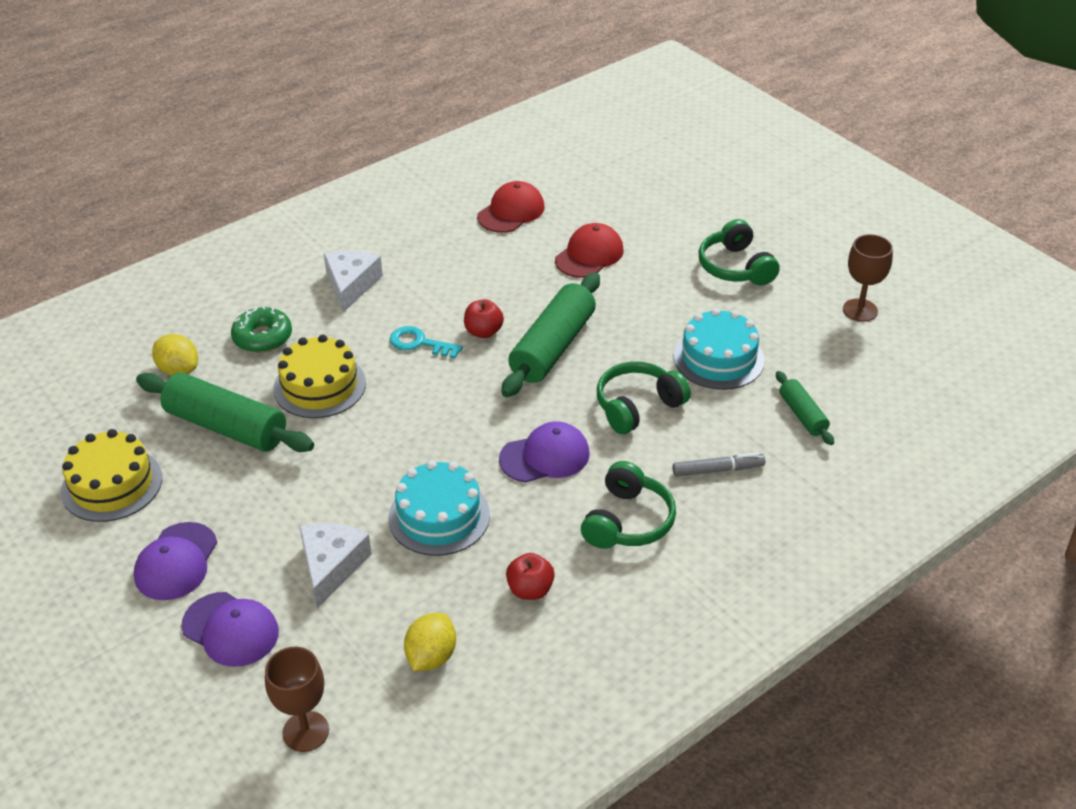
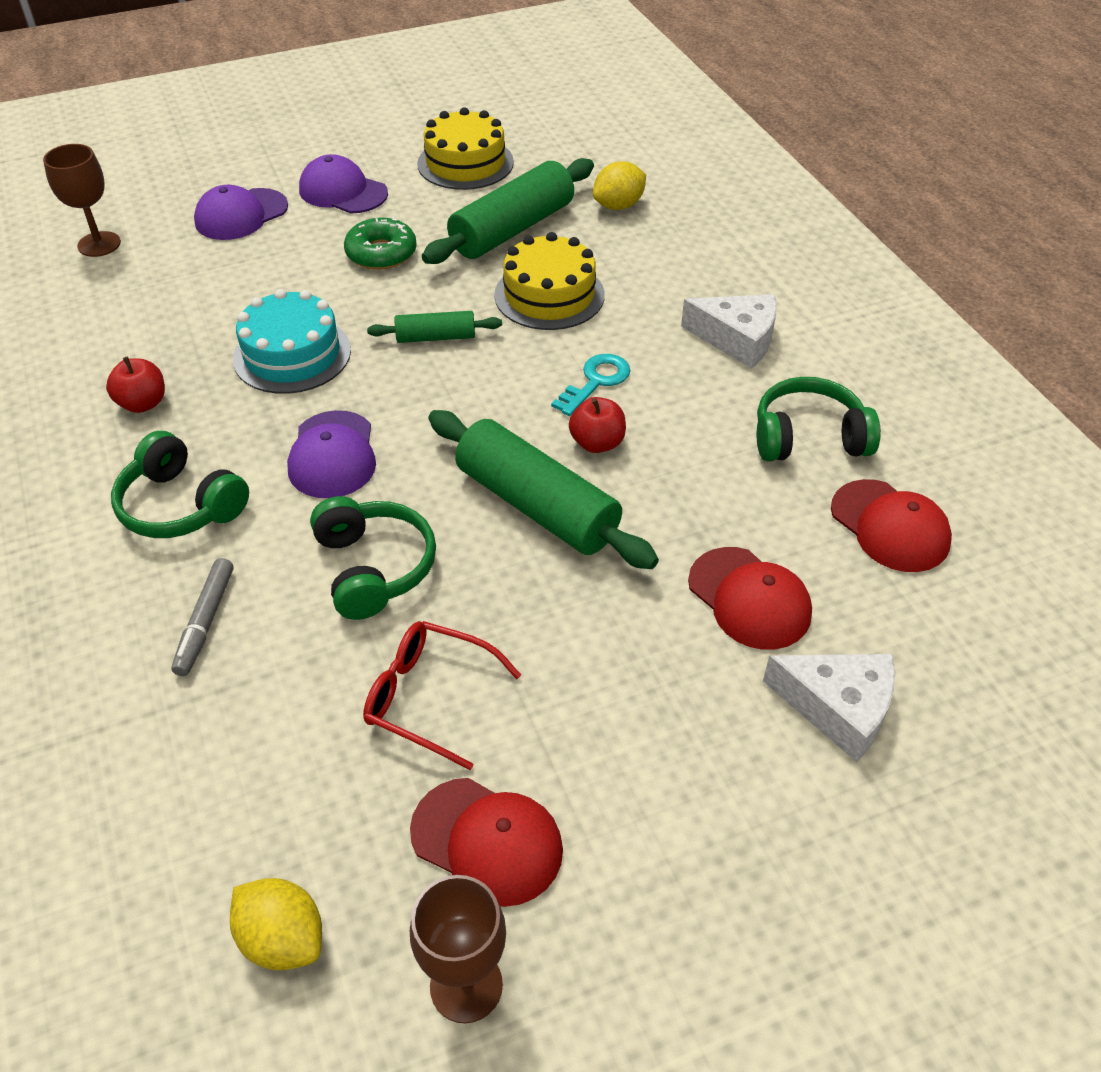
camera: 105 degrees right, 5 degrees up
(262, 337) = (654, 263): green donut -> green donut (381, 253)
(331, 566) = (274, 276): white cheese -> white cheese (838, 708)
(431, 656) = (116, 323): yellow lemon -> yellow lemon (283, 939)
(718, 358) = (429, 698): turquoise cake -> red glasses
(736, 267) = (663, 806): green headphones -> green headphones (808, 438)
(788, 319) = (487, 841): none -> red cap
(802, 415) = (249, 770): green rolling pin -> green rolling pin (436, 337)

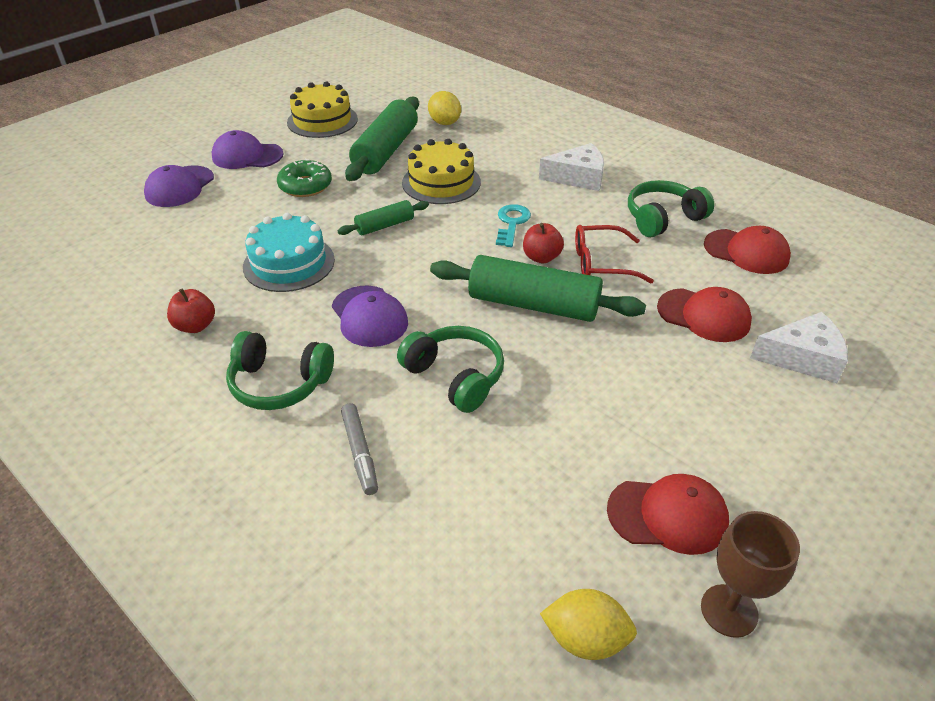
camera: 25 degrees left, 5 degrees down
(99, 244) = (76, 232): brown goblet -> none
(429, 698) = (558, 442): red glasses -> red glasses (602, 263)
(618, 206) = (444, 123): yellow lemon -> yellow lemon turned 60 degrees counterclockwise

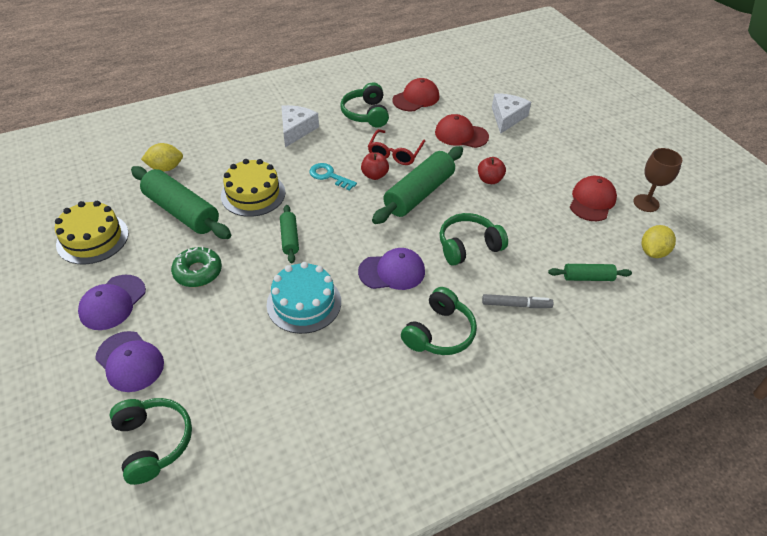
camera: 70 degrees left, 5 degrees up
(90, 227) = (153, 442): none -> green headphones
(195, 326) = (353, 373): red apple -> red apple (489, 180)
(461, 537) = (587, 277): none -> green rolling pin
(704, 315) = (461, 134): red cap -> red cap turned 120 degrees counterclockwise

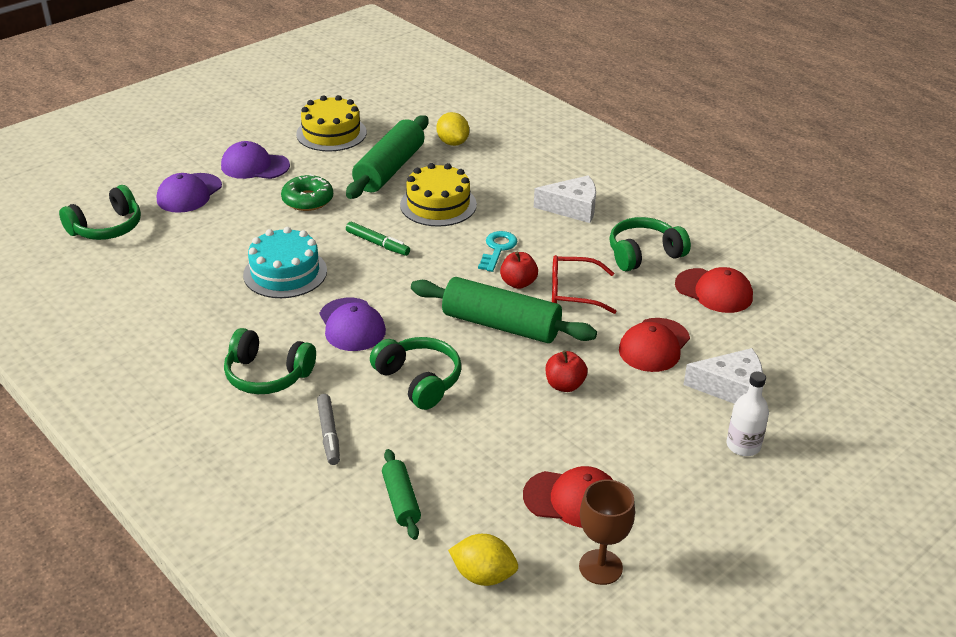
camera: 75 degrees right, 10 degrees down
(290, 238) = (377, 244): green rolling pin -> green marker
(461, 134) = (654, 345): red cap -> red cap turned 150 degrees counterclockwise
(555, 127) = (743, 445): none -> white bottle

